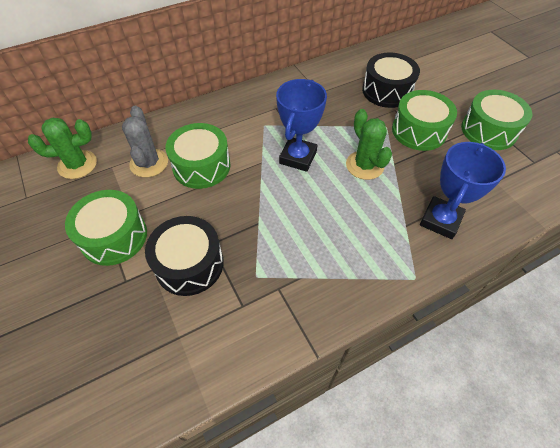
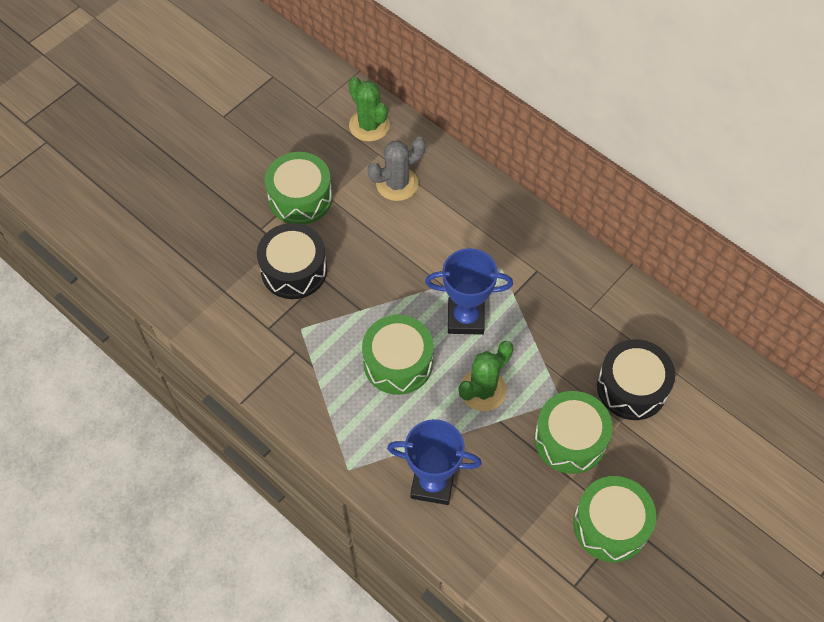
camera: 70 degrees right, 5 degrees up
(201, 166) = (413, 231): green drum -> green drum (398, 362)

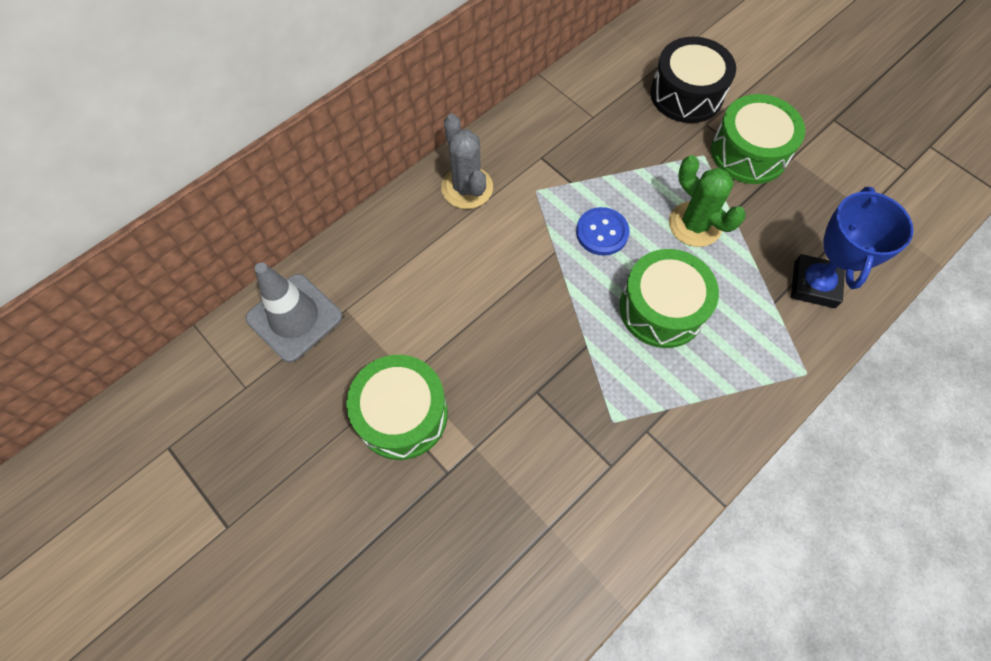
camera: 85 degrees left, 5 degrees up
(294, 270) = (521, 427): black drum -> none
(369, 125) = (294, 318): green cactus -> grey traffic cone
(397, 184) = (398, 290): grey cactus -> grey cactus (467, 188)
(465, 318) = (602, 232): blue trophy -> blue button
(610, 525) = (838, 132): green drum -> none

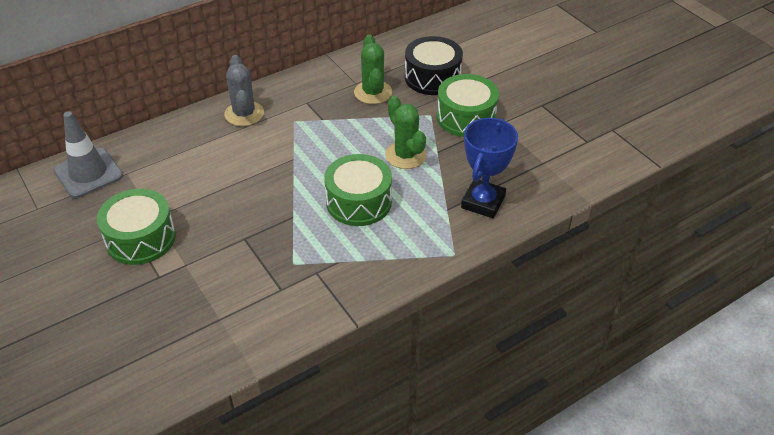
camera: 10 degrees right, 20 degrees down
(602, 232) = (333, 151): blue button -> none
(620, 129) = (373, 92): none -> green cactus

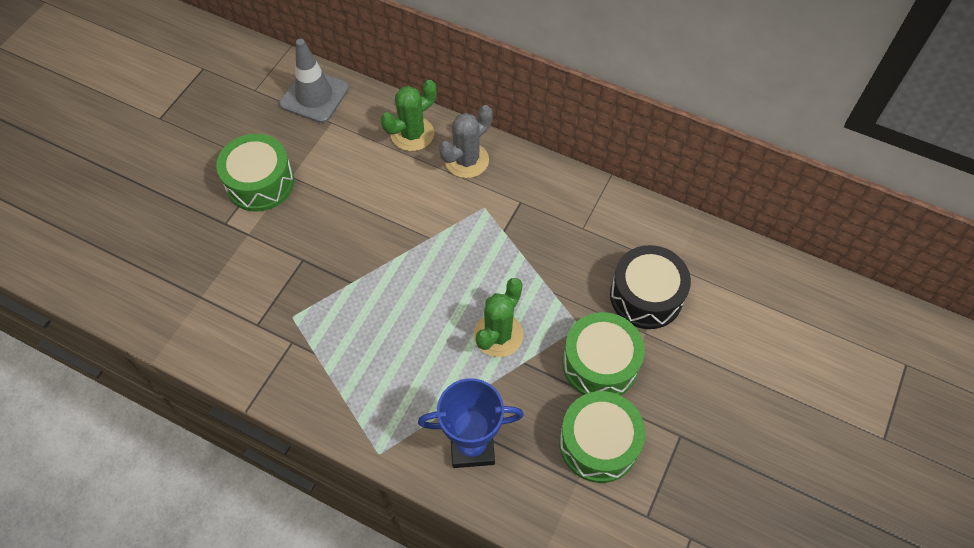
camera: 60 degrees right, 15 degrees up
(359, 202) = (403, 328): green drum -> green drum (598, 443)
(373, 92) = (578, 252): green cactus -> green cactus (412, 134)

